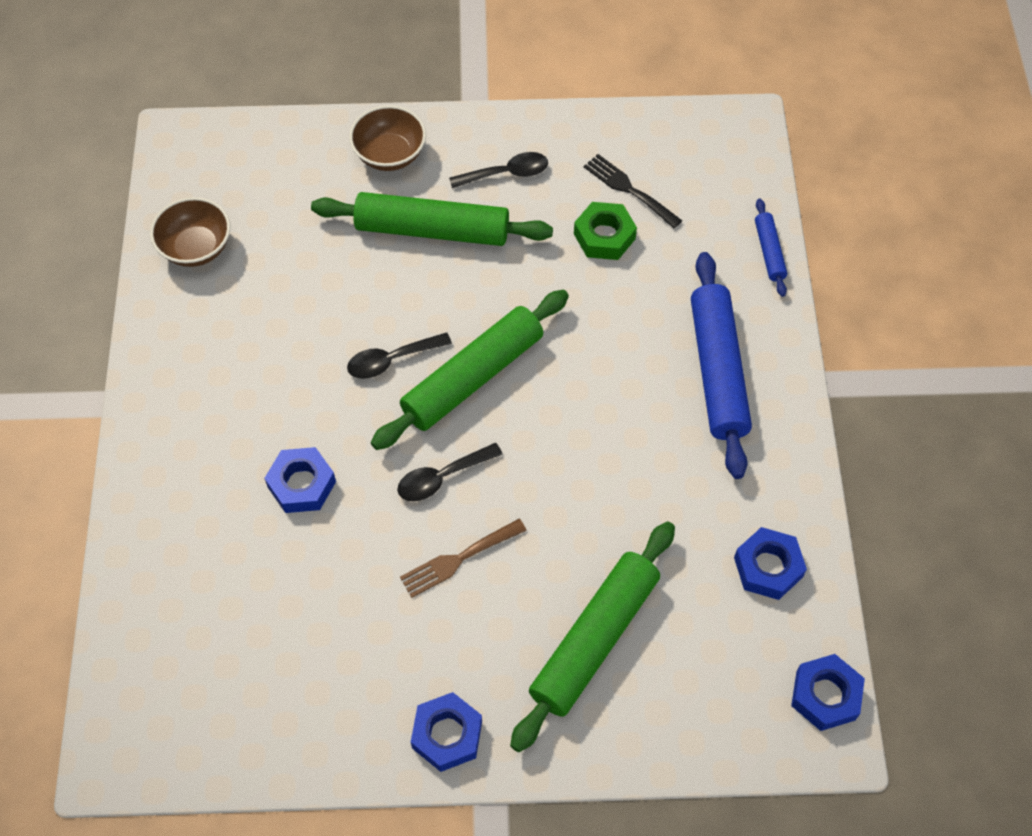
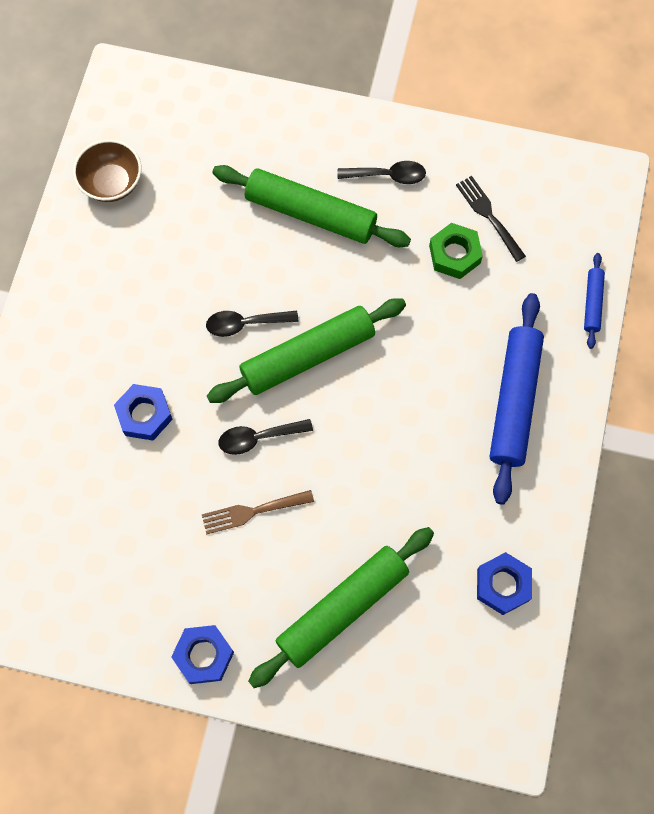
camera: 15 degrees right, 10 degrees up
(390, 155) = (294, 134): brown bowl -> none
(825, 695) = (515, 706): blue nut -> none

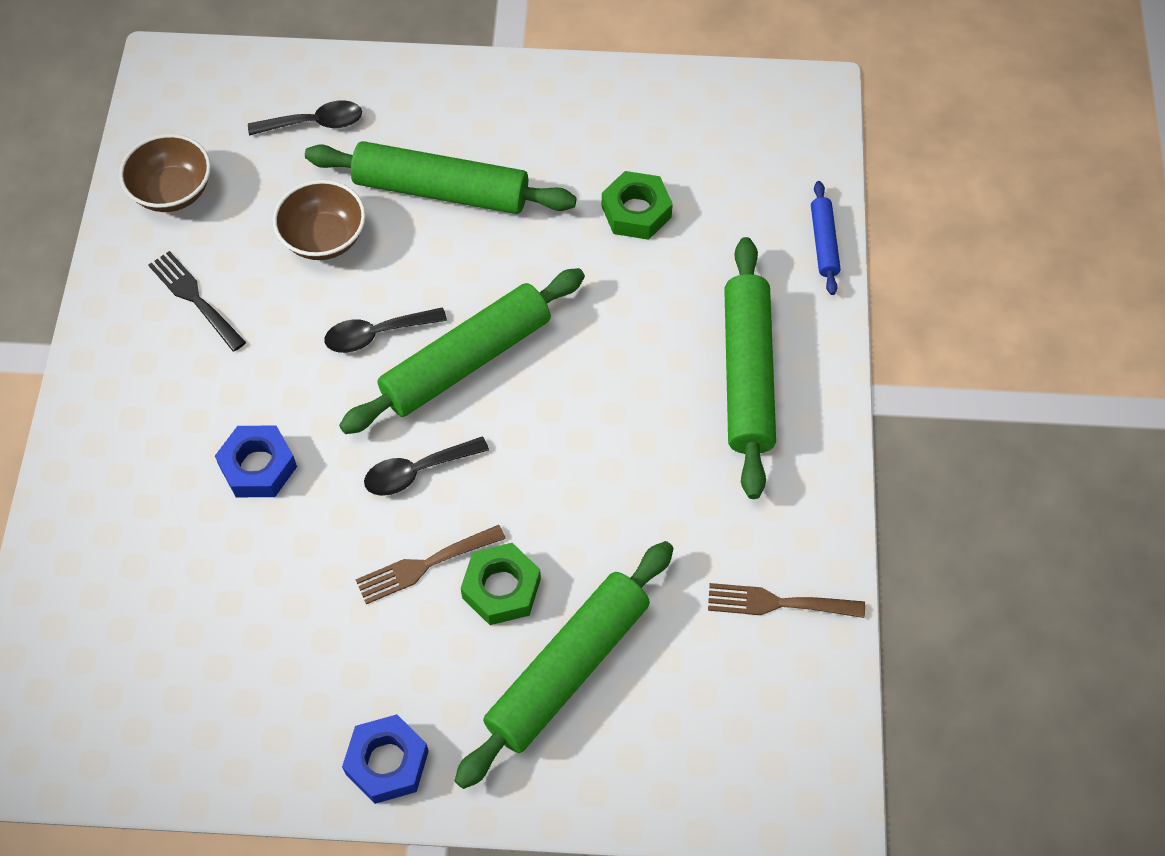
camera: 10 degrees left, 10 degrees down
(218, 239) = (324, 238): none -> brown bowl
(305, 539) = (501, 588): none -> green nut
(388, 175) = (533, 132): black spoon -> black spoon (315, 123)
(488, 215) = (671, 160): black fork -> black fork (194, 298)
(503, 585) = (777, 603): blue nut -> brown fork
(514, 401) = (747, 374): blue rolling pin -> green rolling pin

